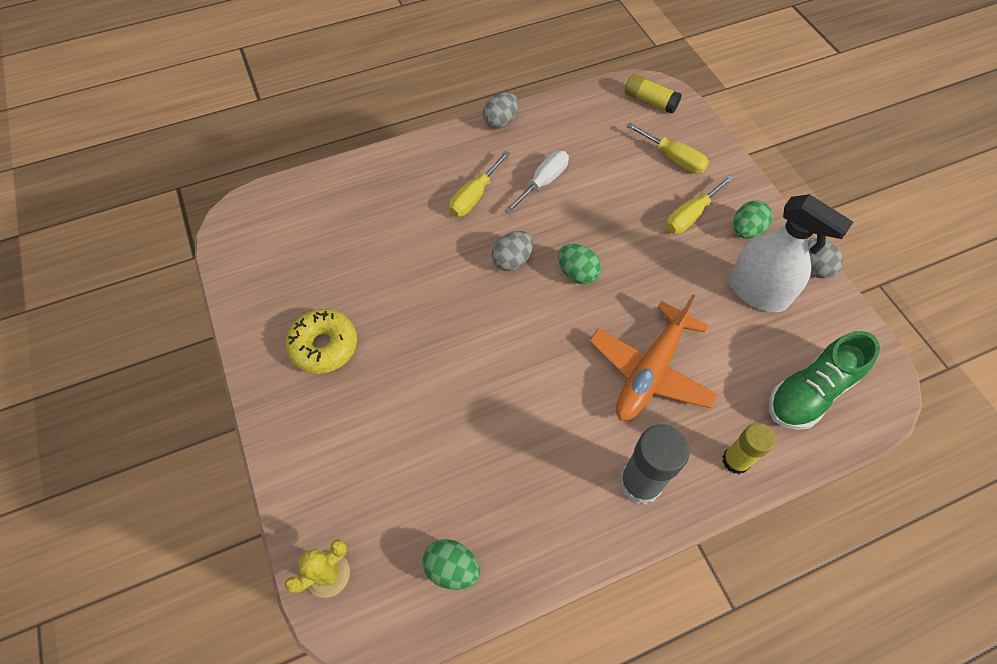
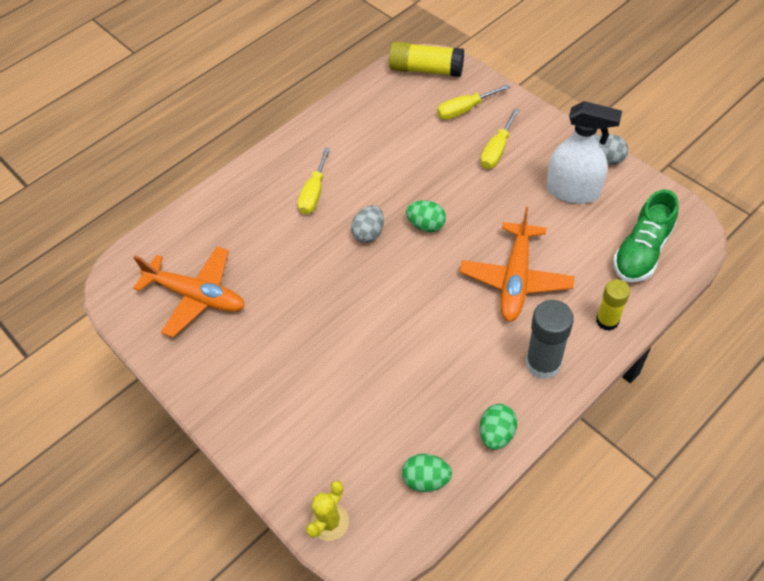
camera: 15 degrees left, 5 degrees down
(307, 265) = (197, 296): none -> orange plane
(324, 346) = (243, 354): yellow donut -> none
(501, 122) = (309, 125): grey egg -> none
(543, 182) = (366, 163): white screwdriver -> none
(650, 101) = (426, 70): yellow glue stick -> yellow glue stick, size x1.53
(673, 158) = (464, 110): yellow screwdriver -> yellow screwdriver turned 135 degrees clockwise
(746, 230) = (545, 147): green egg -> green egg (496, 434)

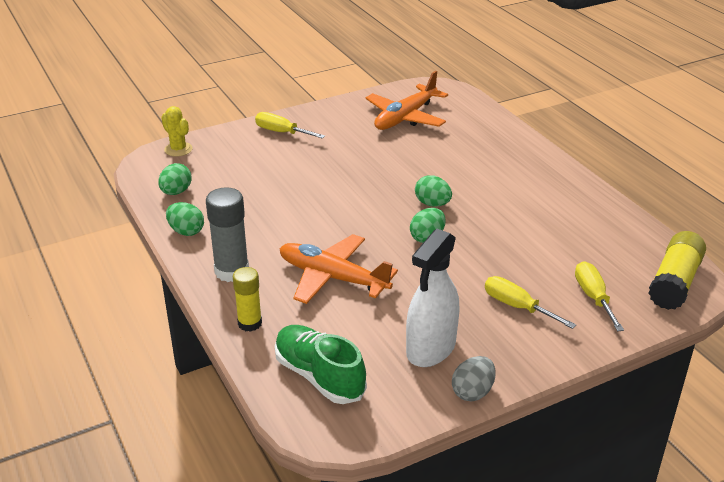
camera: 100 degrees right, 20 degrees down
(314, 193) = (496, 182): yellow screwdriver -> yellow screwdriver (282, 132)
(369, 233) = (432, 204): grey egg -> green egg

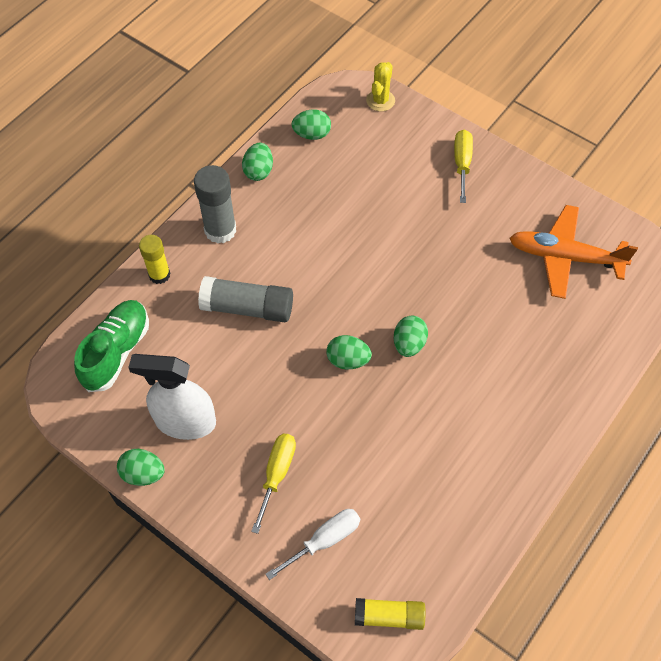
camera: 65 degrees right, 25 degrees up
(332, 277) = (247, 308): orange plane -> grey glue stick
(472, 392) = (143, 473): grey egg -> green egg
(593, 297) = (324, 540): yellow screwdriver -> white screwdriver
(674, 282) = (389, 616): yellow glue stick -> yellow glue stick, size x0.65

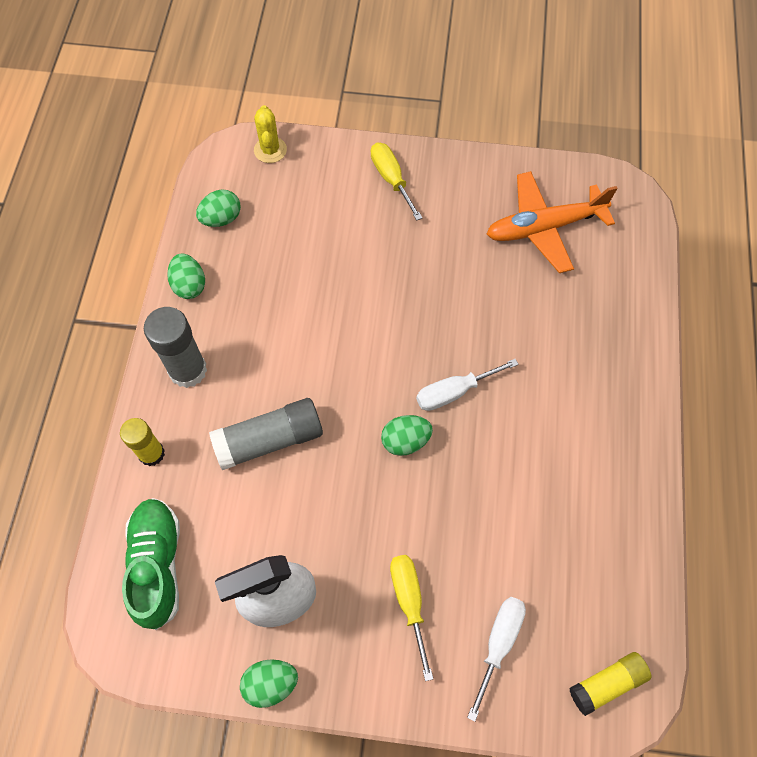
camera: 30 degrees left, 5 degrees up
(409, 344) = (454, 392): green egg -> white screwdriver

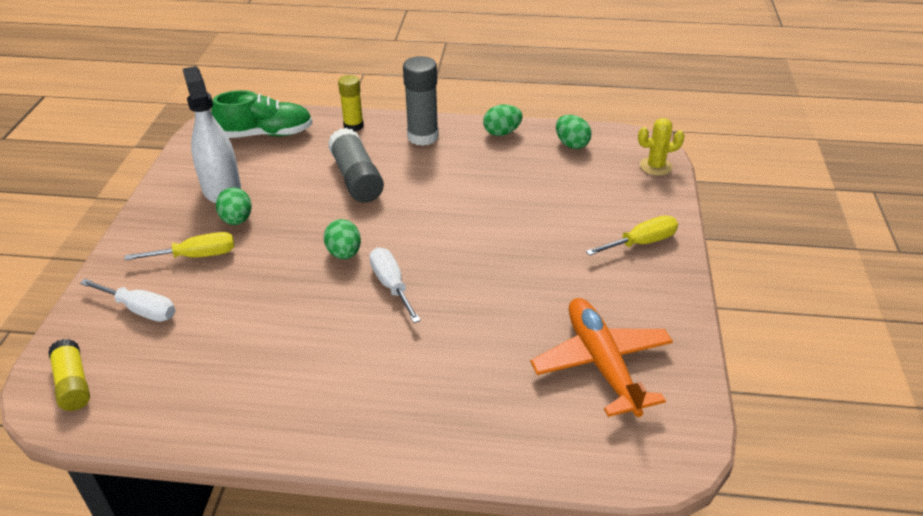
camera: 90 degrees right, 25 degrees down
(271, 684) = (161, 187): green egg -> green egg (237, 220)

